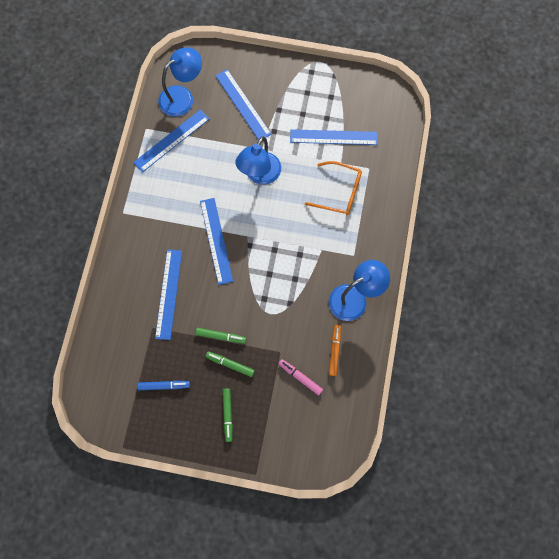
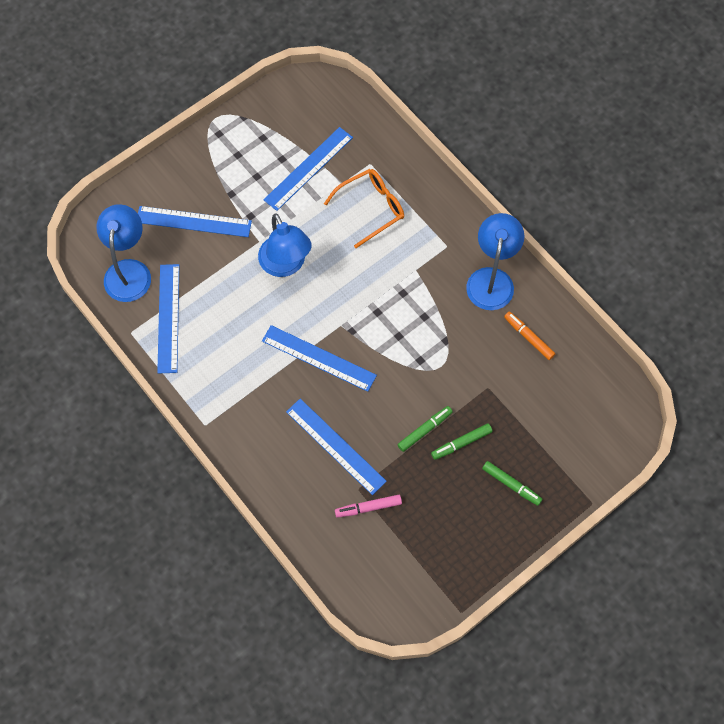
camera: 50 degrees left, 5 degrees down
(164, 385) = (430, 523): blue marker -> none
(300, 377) = (529, 389): pink marker -> pink marker (368, 508)

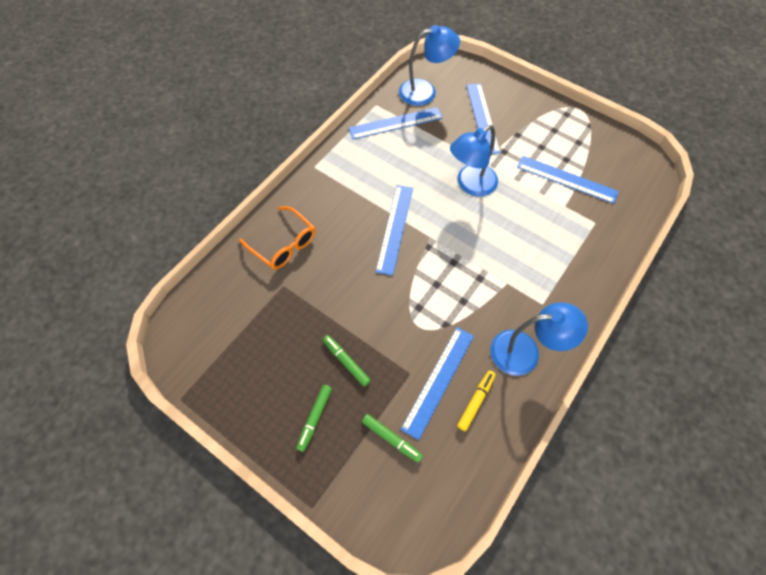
camera: 75 degrees right, 5 degrees down
(335, 446) = (318, 259): blue ruler -> blue ruler (438, 380)
(368, 508) = (267, 298): pink marker -> none
(371, 208) = (551, 233): orange glasses -> orange glasses (283, 244)
(424, 430) = (351, 327): green marker -> green marker (391, 439)
(528, 337) = (475, 401): orange marker -> yellow marker

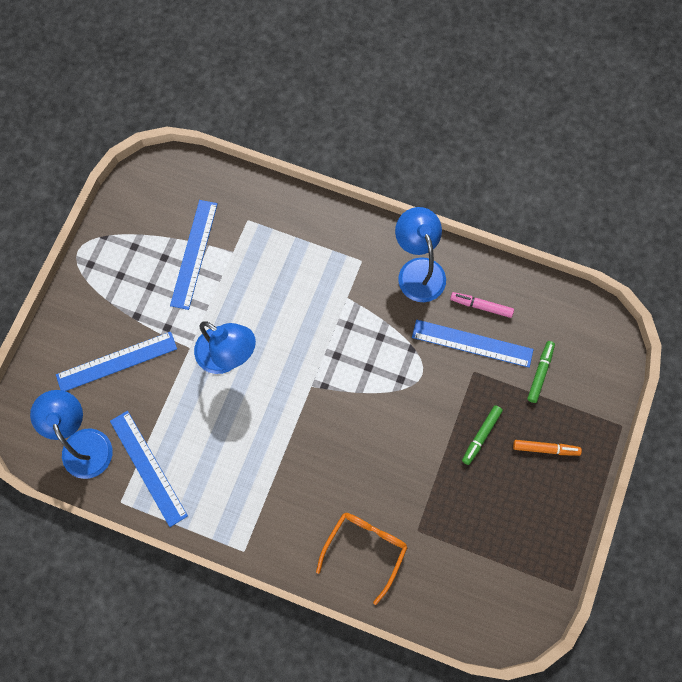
camera: 105 degrees left, 10 degrees up
(315, 418) = (545, 448): green marker -> orange marker
(394, 228) = (310, 428): blue ruler -> none
(475, 401) = (481, 306): yellow marker -> pink marker

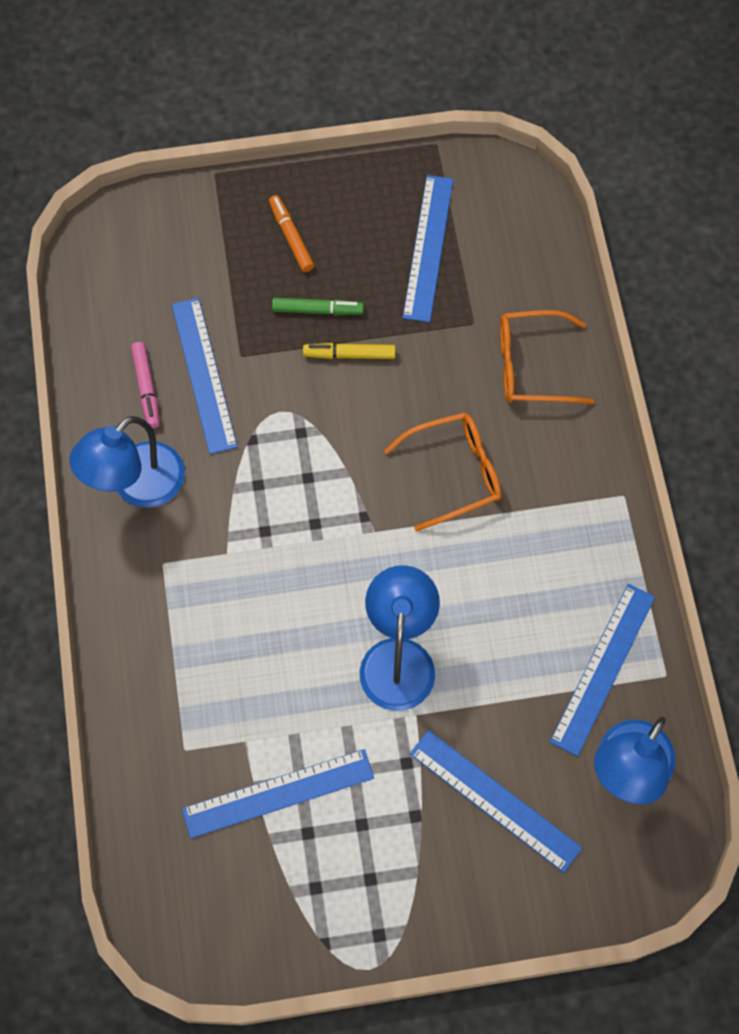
camera: 120 degrees left, 5 degrees down
(320, 455) = (454, 473): none -> orange glasses
(438, 438) = (349, 355): none -> yellow marker
(491, 534) = (428, 247): none -> blue ruler
(540, 373) = (198, 283): green marker -> none

